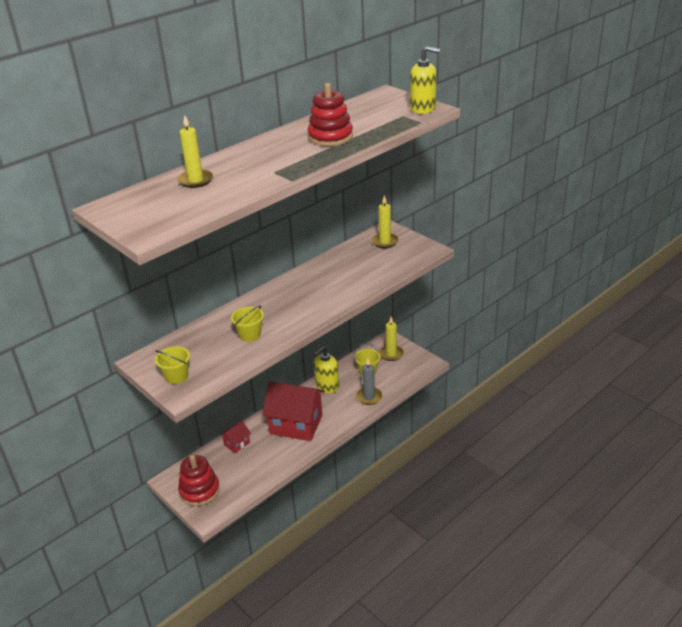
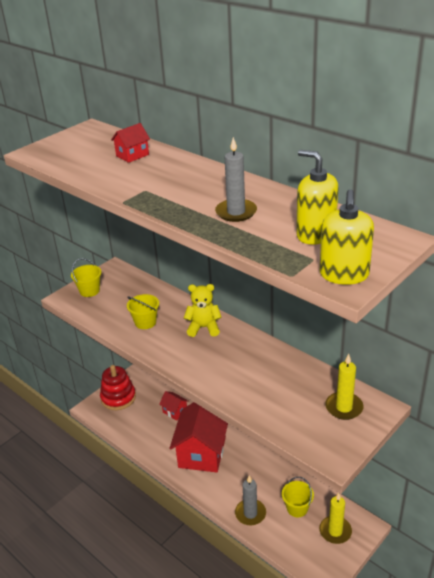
camera: 85 degrees right, 0 degrees up
(195, 180) = (132, 155): yellow candle -> red house
(271, 301) = (203, 328): none -> yellow teddy bear
(327, 386) = (264, 471): yellow soap dispenser -> yellow soap dispenser (315, 234)
(330, 137) = (236, 212): red stacking toy -> grey candle

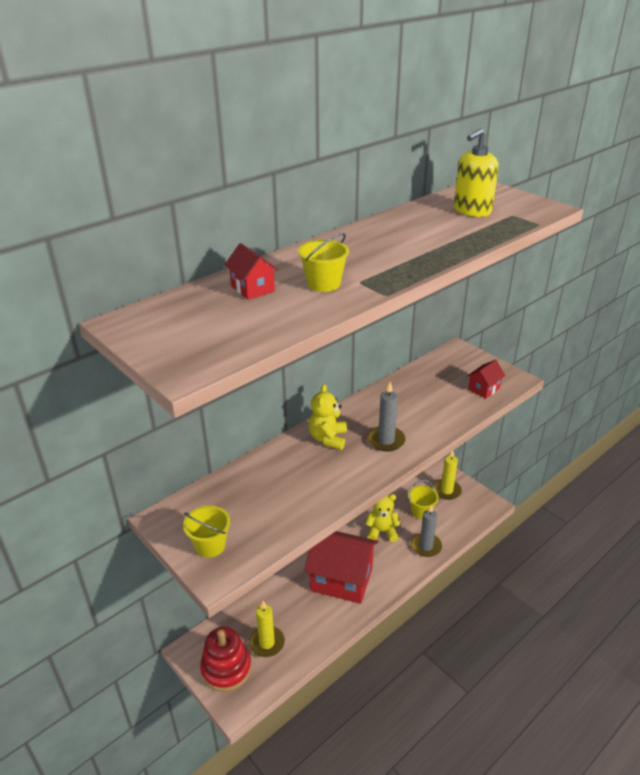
camera: 85 degrees left, 0 degrees up
(145, 322) = (304, 486): yellow bucket -> yellow bucket (323, 284)
(175, 411) = (271, 602): red house -> red house (484, 389)
(236, 212) = (425, 238): grey candle -> grey candle (386, 440)
(262, 476) = (382, 531): none -> yellow teddy bear
(344, 275) = (536, 207): yellow soap dispenser -> none
(344, 407) = (458, 366): yellow candle -> yellow candle (267, 643)

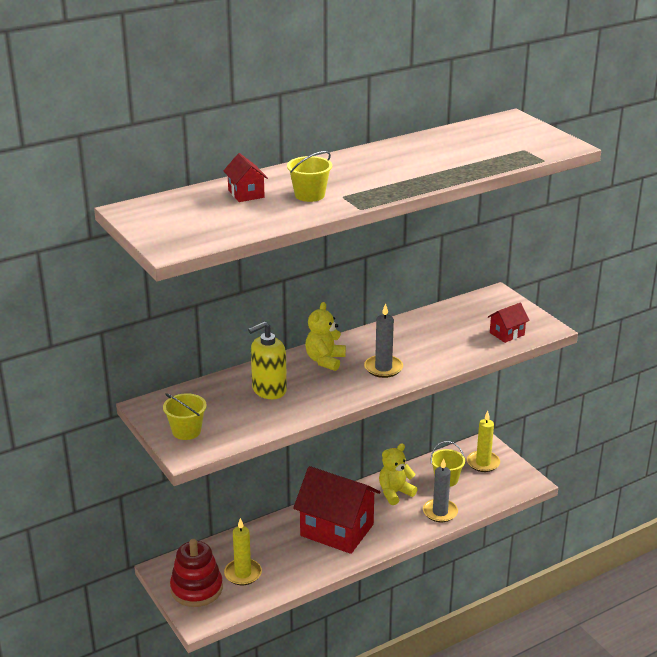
camera: 10 degrees right, 5 degrees down
(382, 531) = (395, 493): yellow teddy bear -> yellow teddy bear turned 45 degrees counterclockwise
(472, 211) = (486, 142): yellow soap dispenser -> yellow soap dispenser (269, 390)

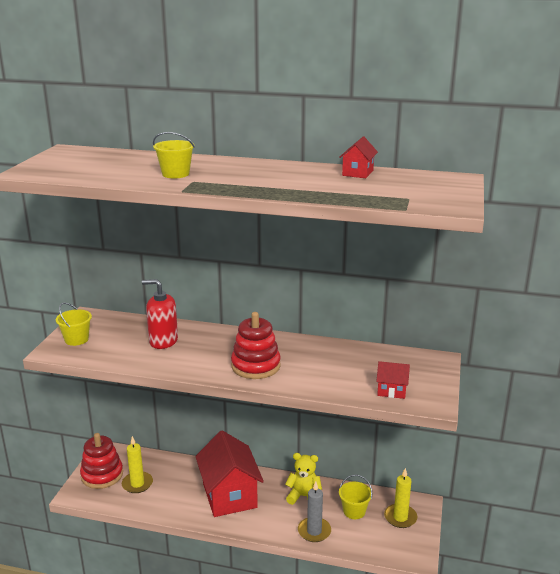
camera: 45 degrees right, 5 degrees down
(246, 194) = (144, 162): red house -> red house (357, 173)
(269, 390) = (163, 341): yellow soap dispenser -> red soap dispenser
(325, 360) = (229, 342): yellow teddy bear -> none
(383, 368) = (255, 366): grey candle -> red stacking toy

